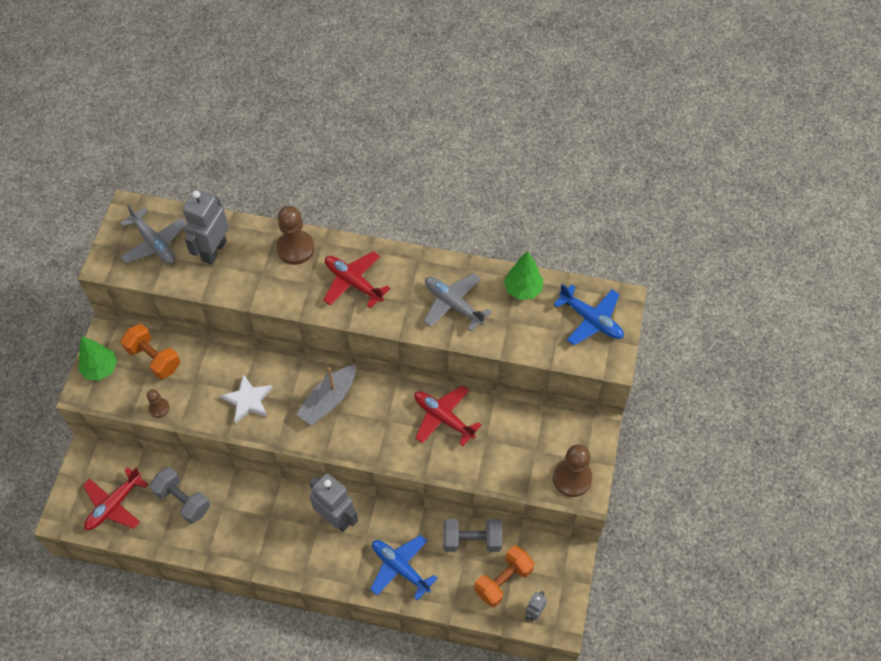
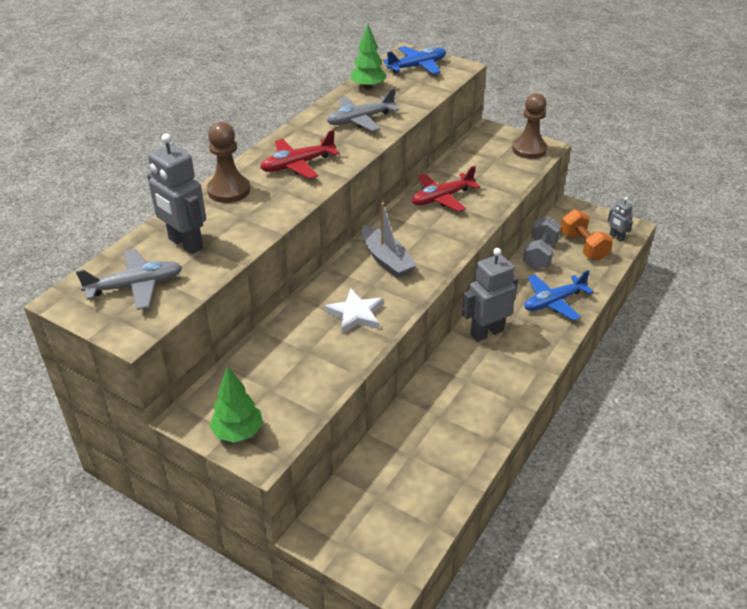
camera: 70 degrees left, 20 degrees down
(114, 505) = (397, 517): red plane -> none
(154, 358) = (255, 380): orange dumbbell -> none
(159, 408) = (326, 387): brown pawn -> none
(183, 500) = (418, 449): grey dumbbell -> none

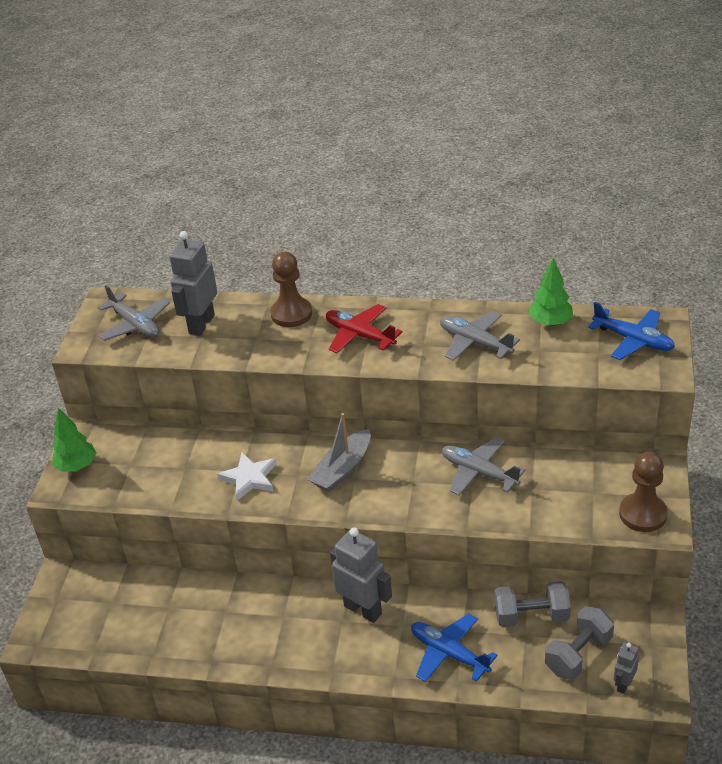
camera: 70 degrees right, 0 degrees up
(441, 198) = (479, 472): red plane -> grey plane
(583, 246) = (578, 654): orange dumbbell -> grey dumbbell

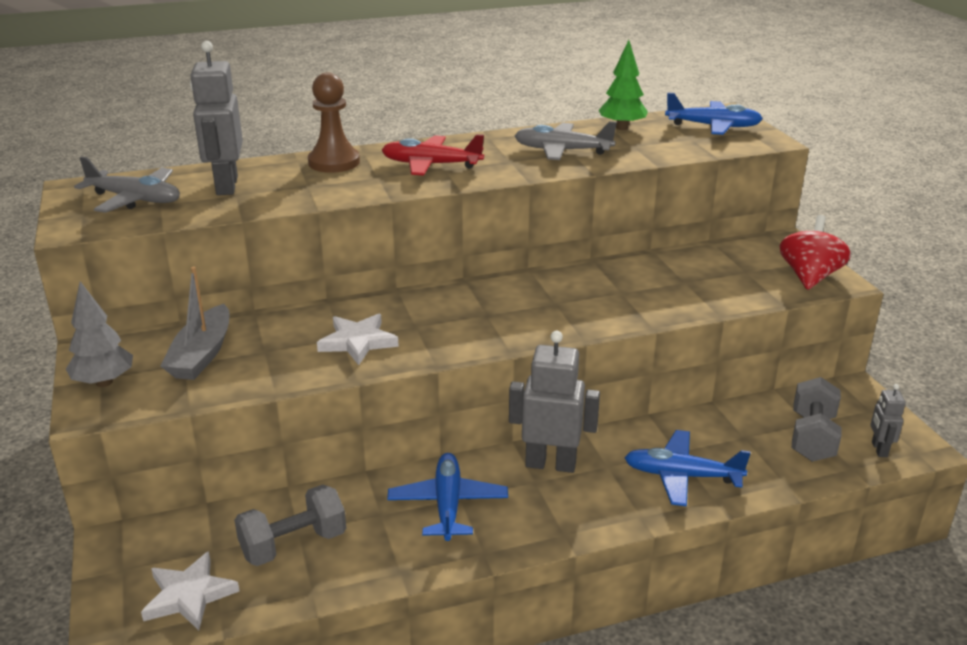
camera: 30 degrees left, 10 degrees down
(77, 466) = (104, 382): green tree -> grey tree
(84, 631) = (189, 595): none -> white star
(272, 619) = (448, 504): none -> blue plane
(342, 469) = (466, 310): grey boat -> grey boat (202, 354)
(479, 472) = (618, 281): grey plane -> none
(531, 616) = (735, 419): grey dumbbell -> grey dumbbell (293, 544)
(643, 514) = (809, 277): brown pawn -> red spinning top

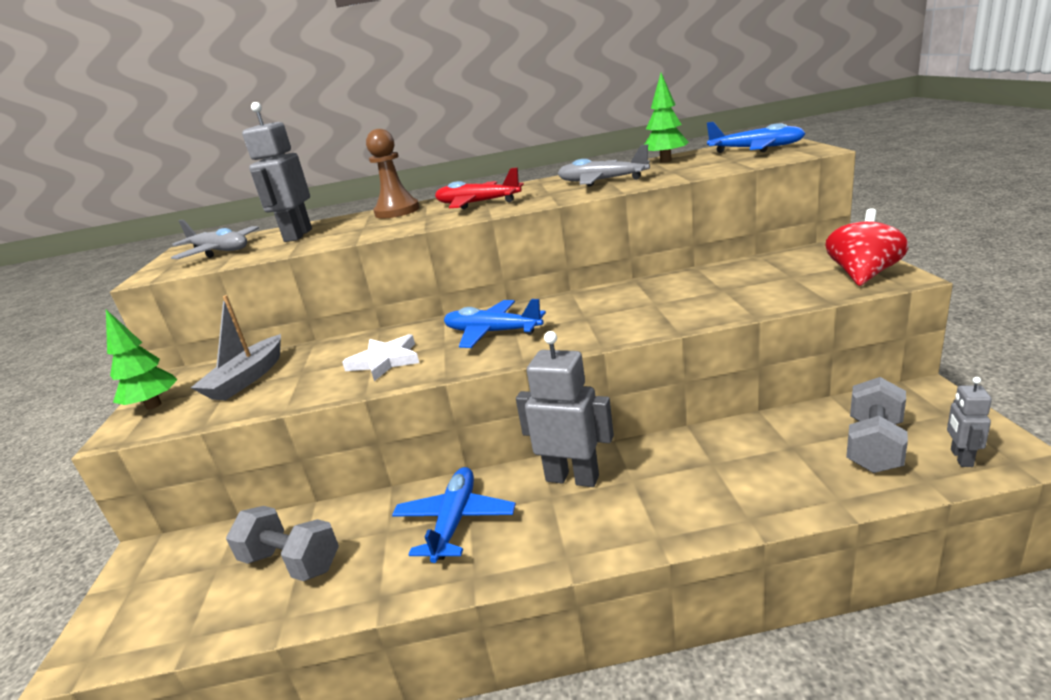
camera: 15 degrees right, 5 degrees down
(104, 382) = (154, 405): grey tree -> green tree
(189, 595) = (171, 615): white star -> none
(293, 544) = (291, 562): grey dumbbell -> grey dumbbell turned 45 degrees clockwise
(681, 476) = (713, 490): blue plane -> blue plane (492, 332)

